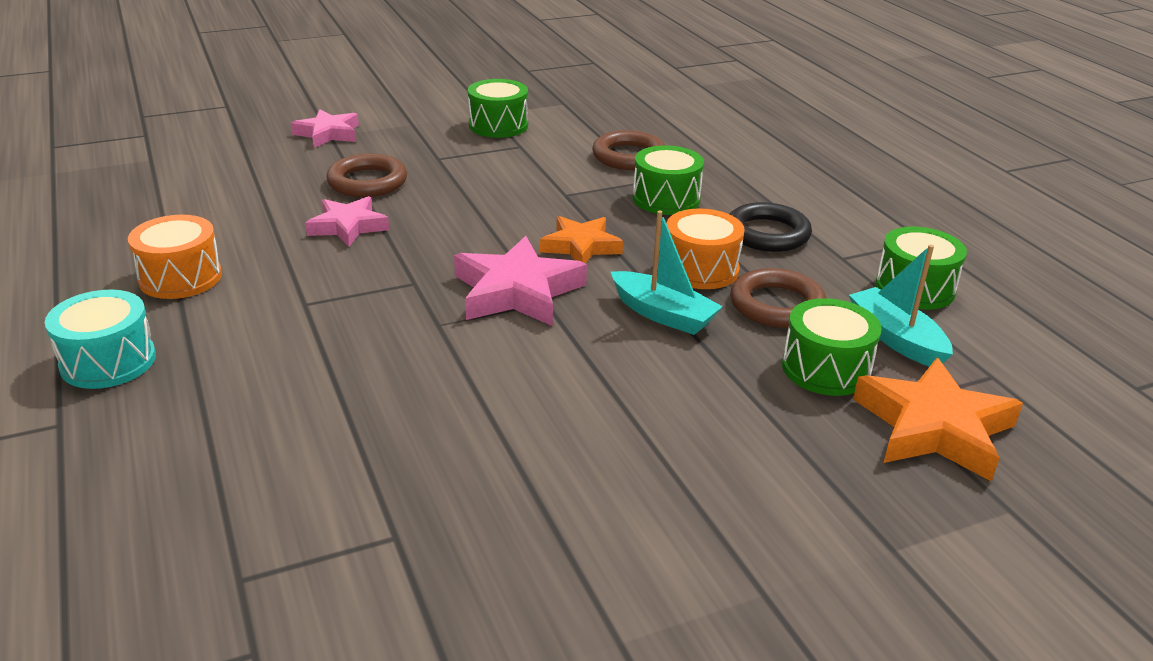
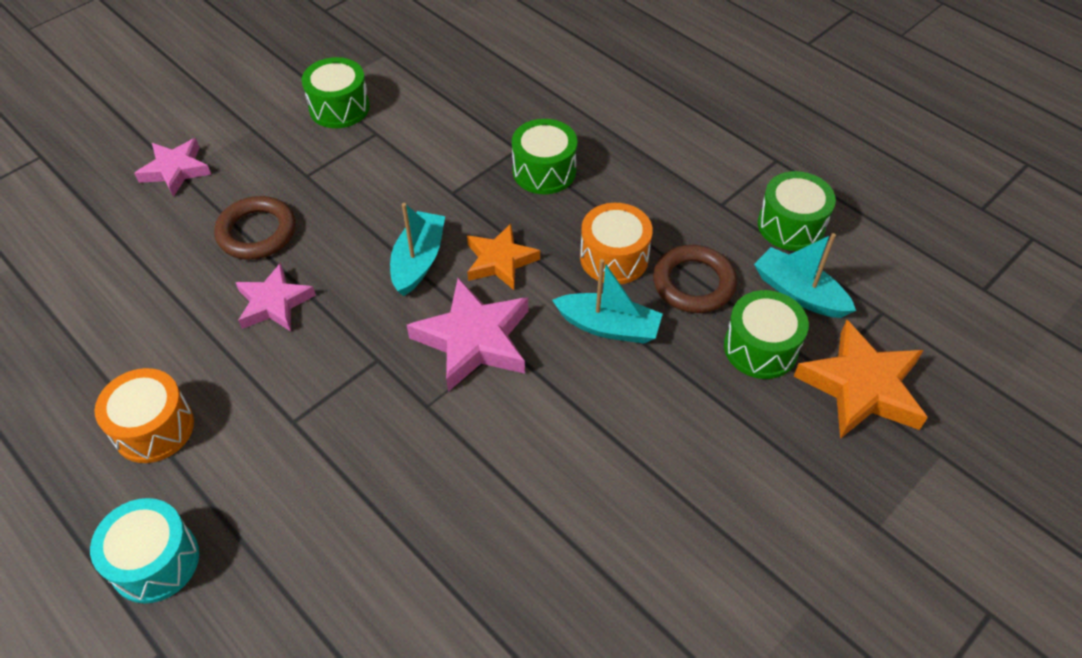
camera: 20 degrees left, 20 degrees up
(501, 229) = (418, 261): none -> turquoise boat
(629, 156) = (484, 119): brown ring -> none
(767, 234) = (649, 192): black ring -> none

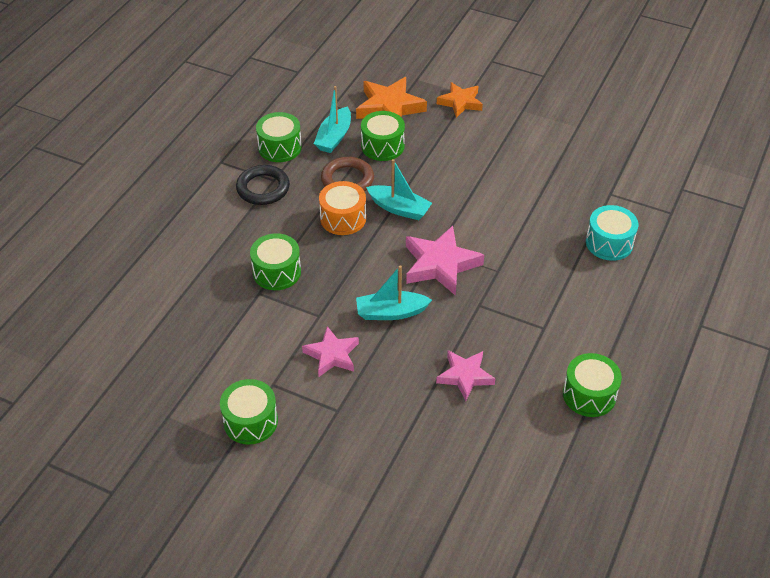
camera: 110 degrees left, 5 degrees down
(154, 428) = (589, 395): orange drum -> green drum
(155, 561) = (661, 351): turquoise drum -> turquoise drum (609, 243)
(175, 170) = (369, 505): pink star -> pink star (332, 355)
(257, 232) = (408, 415): brown ring -> none
(500, 261) = (371, 271): orange star -> orange star (460, 102)
(608, 327) = (399, 208): turquoise boat -> turquoise boat turned 120 degrees clockwise
(707, 190) = (263, 188): none -> black ring

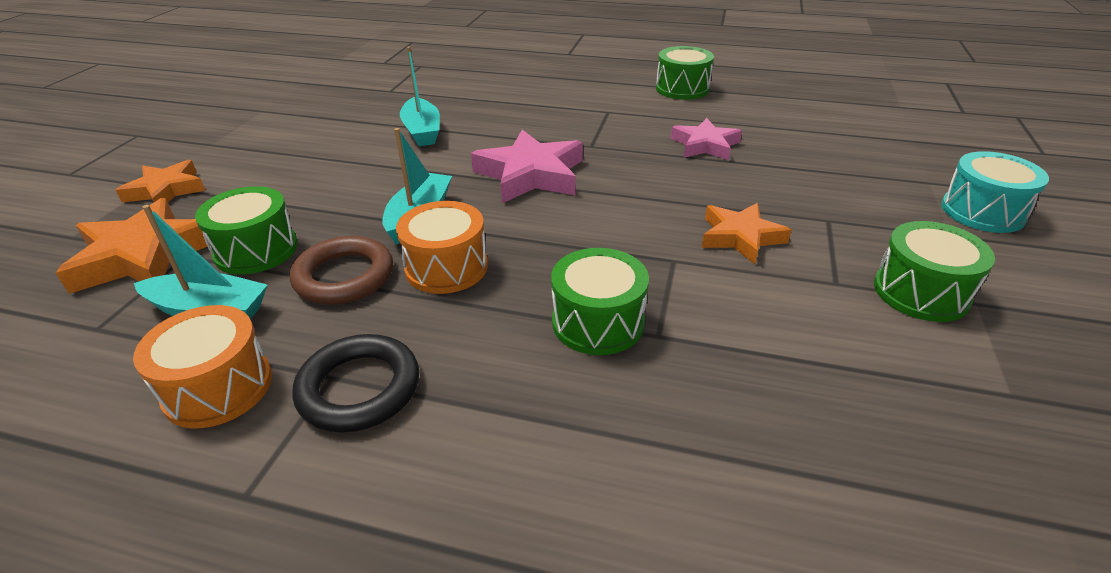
camera: 100 degrees left, 10 degrees down
(280, 147) = (218, 387): green drum -> orange drum
(332, 355) = (740, 237): pink star -> orange star
(391, 312) = (634, 200): turquoise boat -> turquoise boat (422, 131)
(609, 243) = (470, 88): turquoise drum -> turquoise drum (982, 212)

